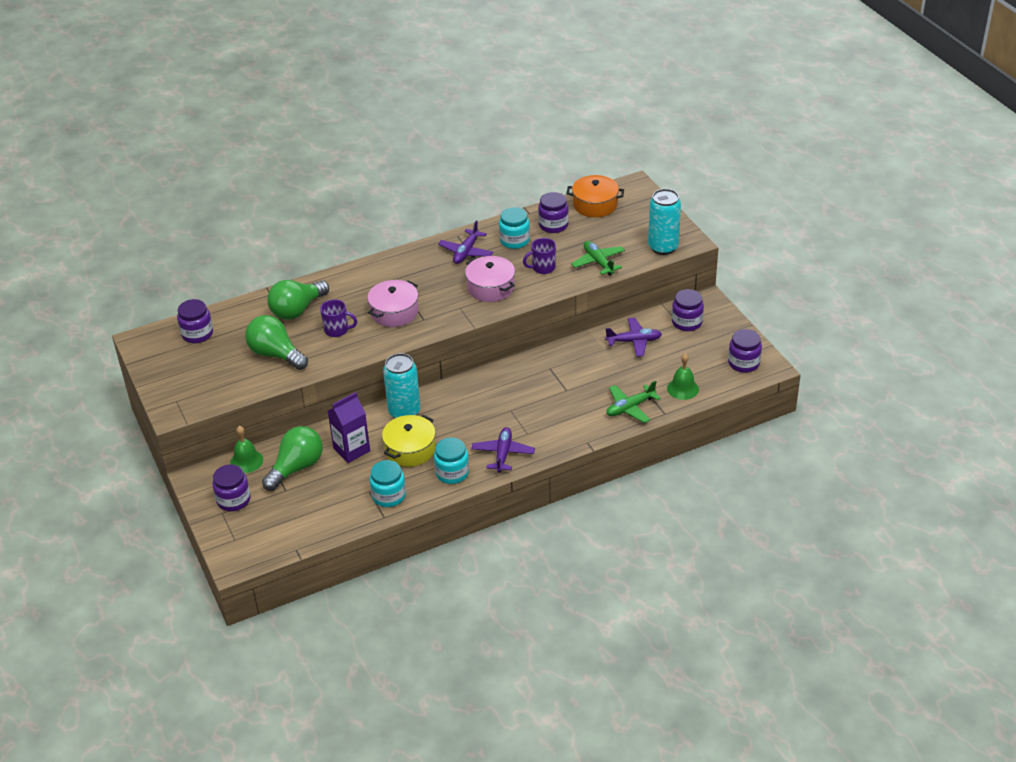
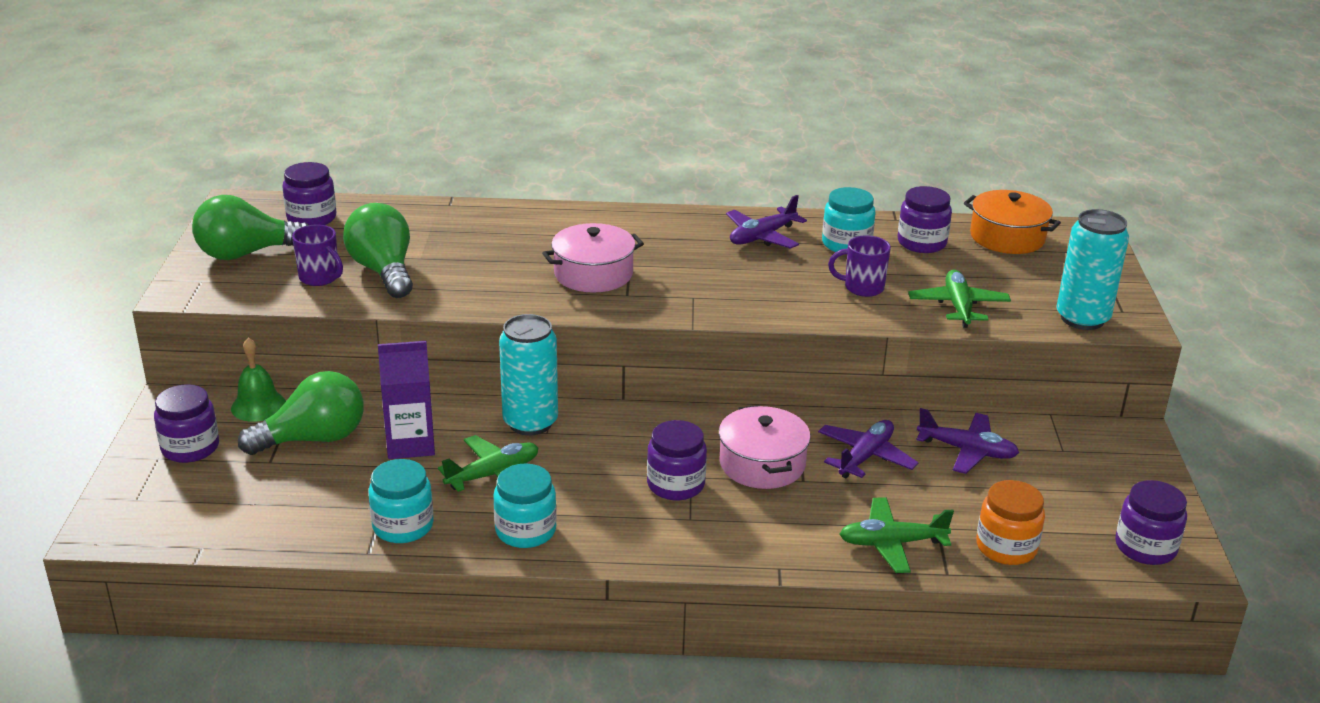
camera: 25 degrees right, 10 degrees down
(297, 310) = (465, 232): green light bulb -> green light bulb (246, 253)
(337, 330) = (494, 270): purple mug -> purple mug (320, 278)
(410, 449) = (493, 474): yellow pot -> green plane
(490, 287) = (761, 287): pink pot -> pink pot (762, 464)
(503, 454) = (627, 534): purple plane -> purple plane (865, 457)
(683, 388) = (1006, 547): green bell -> orange jar
(687, 322) = (1078, 454): purple jar -> purple jar (675, 484)

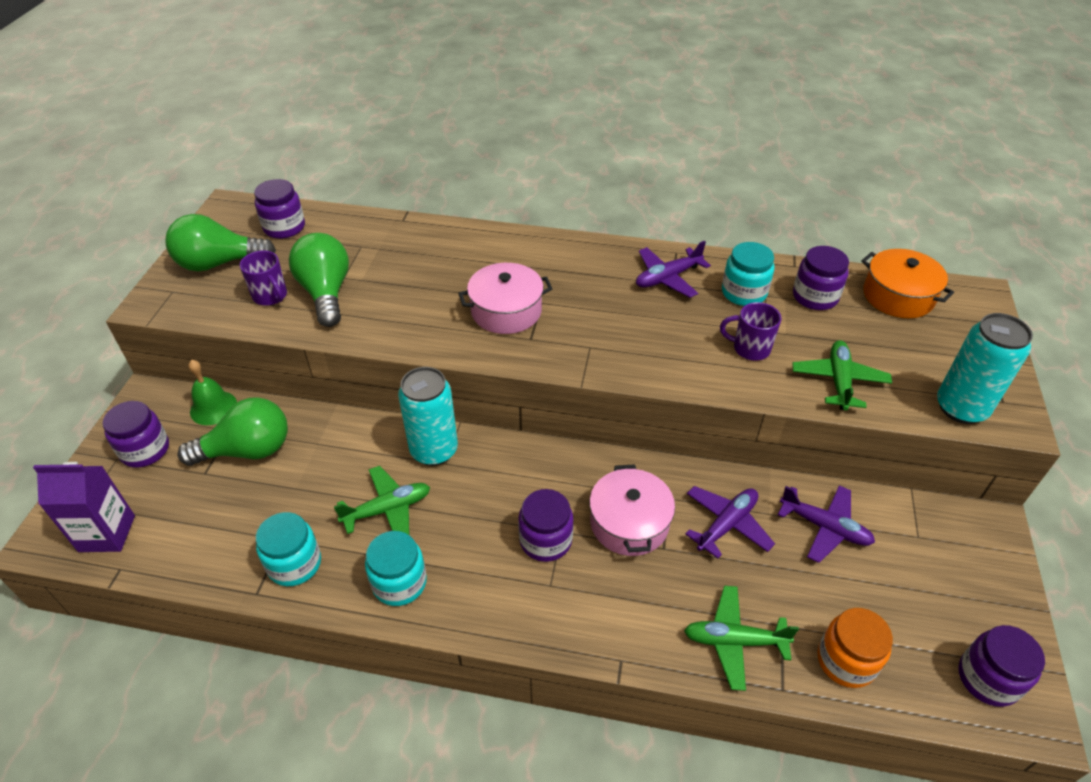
camera: 10 degrees right, 15 degrees up
(410, 444) = (326, 465): purple carton -> purple carton (107, 533)

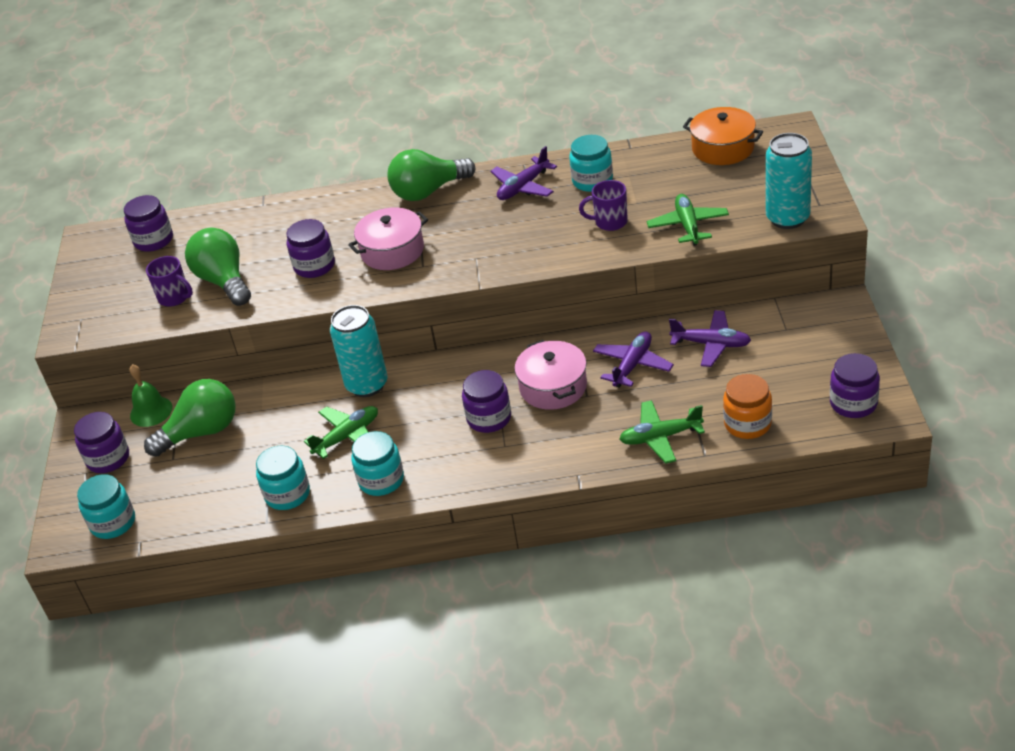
camera: 10 degrees left, 5 degrees down
(107, 533) = (113, 523): purple carton -> turquoise jar
(219, 263) = (110, 285): green light bulb -> green light bulb (428, 191)
(815, 297) = (653, 168): purple jar -> purple jar (314, 266)

